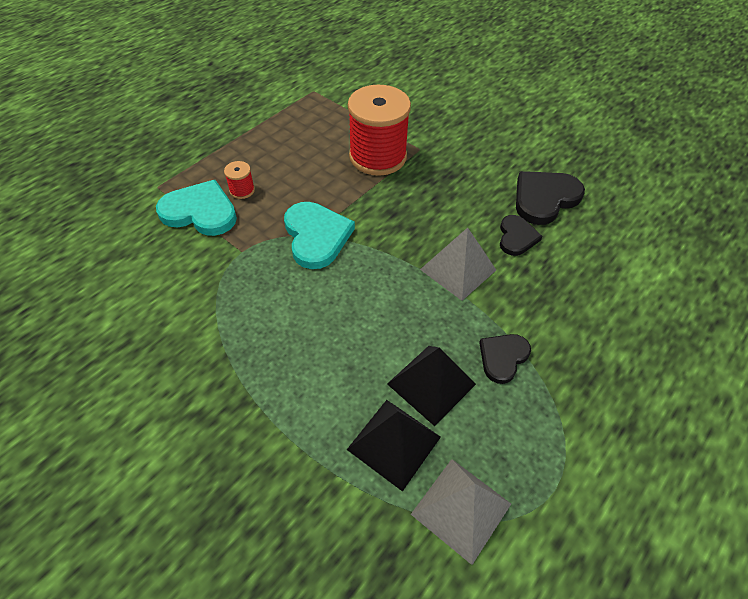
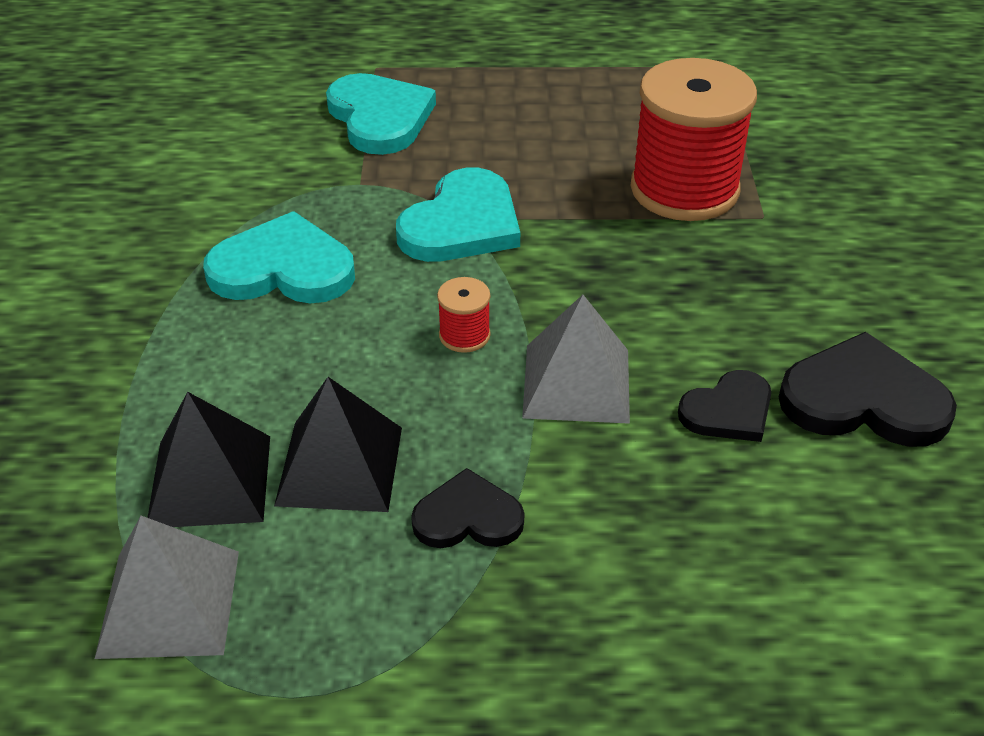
camera: 50 degrees right, 10 degrees down
(242, 190) = (456, 124): red spool -> red spool (464, 335)
(271, 320) = (283, 268): none -> turquoise heart

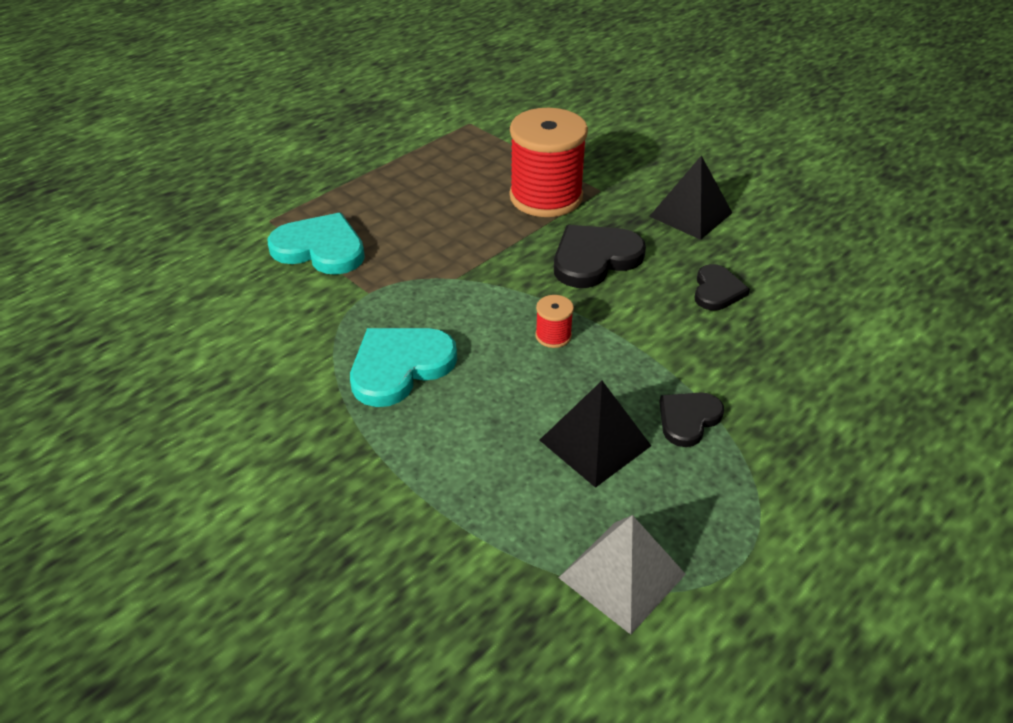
camera: 45 degrees left, 0 degrees up
(210, 480) = (543, 502): black pyramid -> black pyramid (690, 214)
(462, 224) = (462, 280): turquoise heart -> none
(576, 383) = (638, 322): grey pyramid -> none
(863, 399) = (757, 249): black heart -> black heart (594, 258)

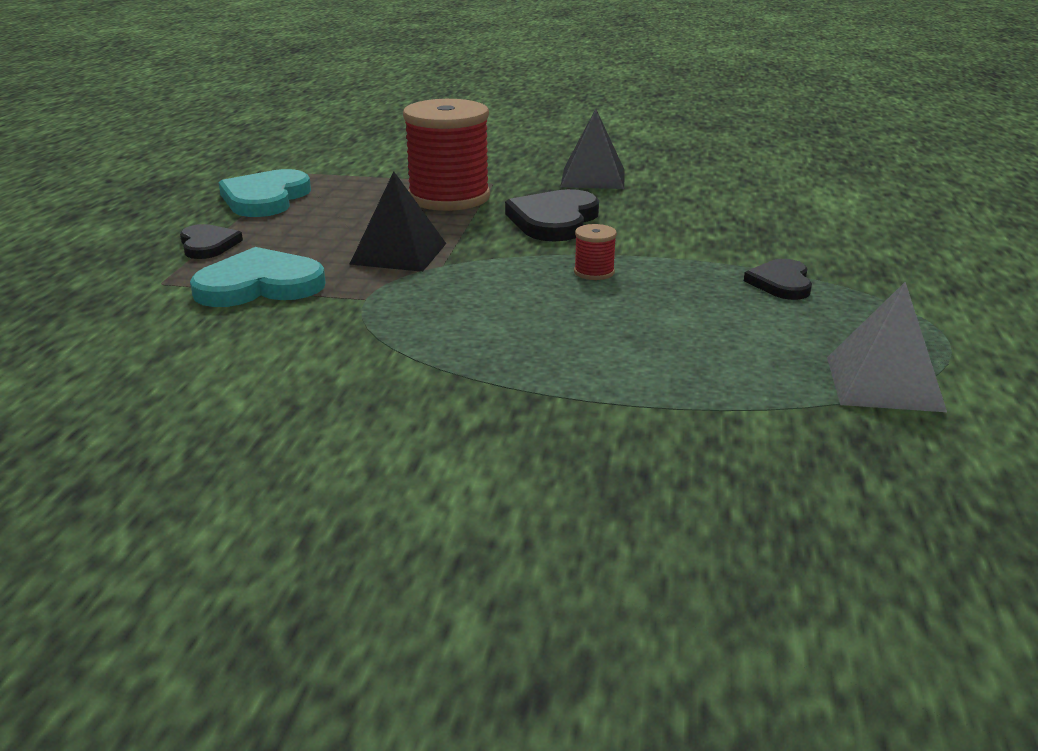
camera: 35 degrees left, 15 degrees down
(400, 367) = (481, 334): turquoise heart -> turquoise heart (265, 198)
(595, 443) = (734, 319): black pyramid -> black pyramid (399, 253)
(717, 290) = (683, 211): black heart -> black heart (208, 245)

